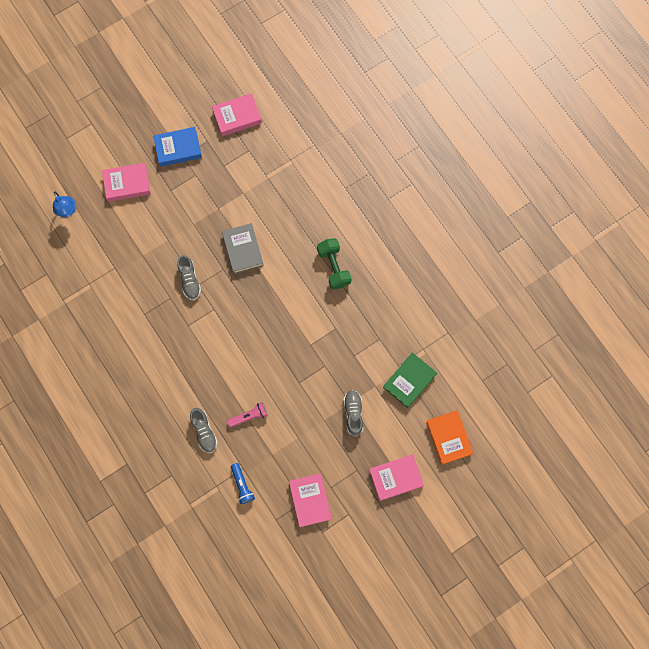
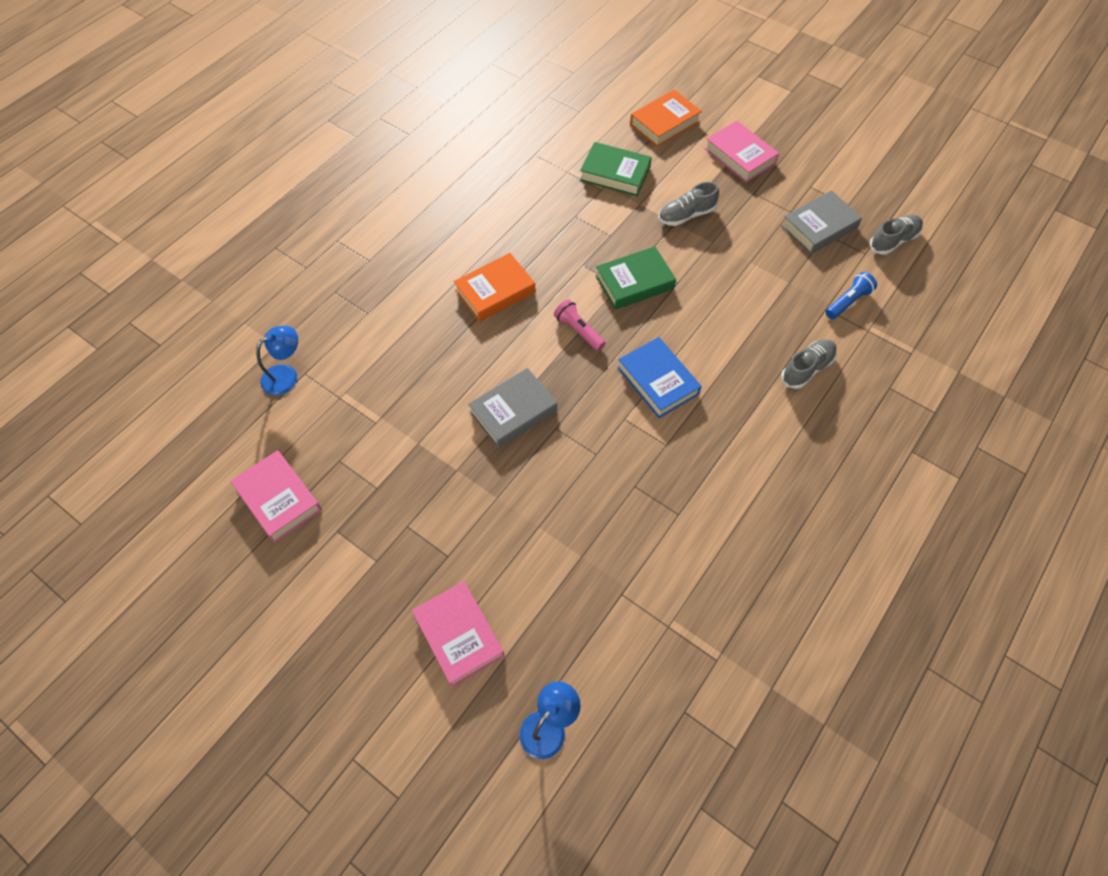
camera: 110 degrees left, 15 degrees down
(178, 148) = (364, 573): blue book -> blue book (658, 381)
(189, 280) = (593, 468): grey shoe -> grey shoe (893, 241)
(249, 416) = (754, 323): pink flashlight -> pink flashlight (579, 330)
(309, 355) = (634, 282): none -> green book
(310, 500) = (819, 227): pink book -> grey book
(316, 135) = (286, 375): none -> blue lamp
(334, 267) = (495, 291): green dumbbell -> orange book

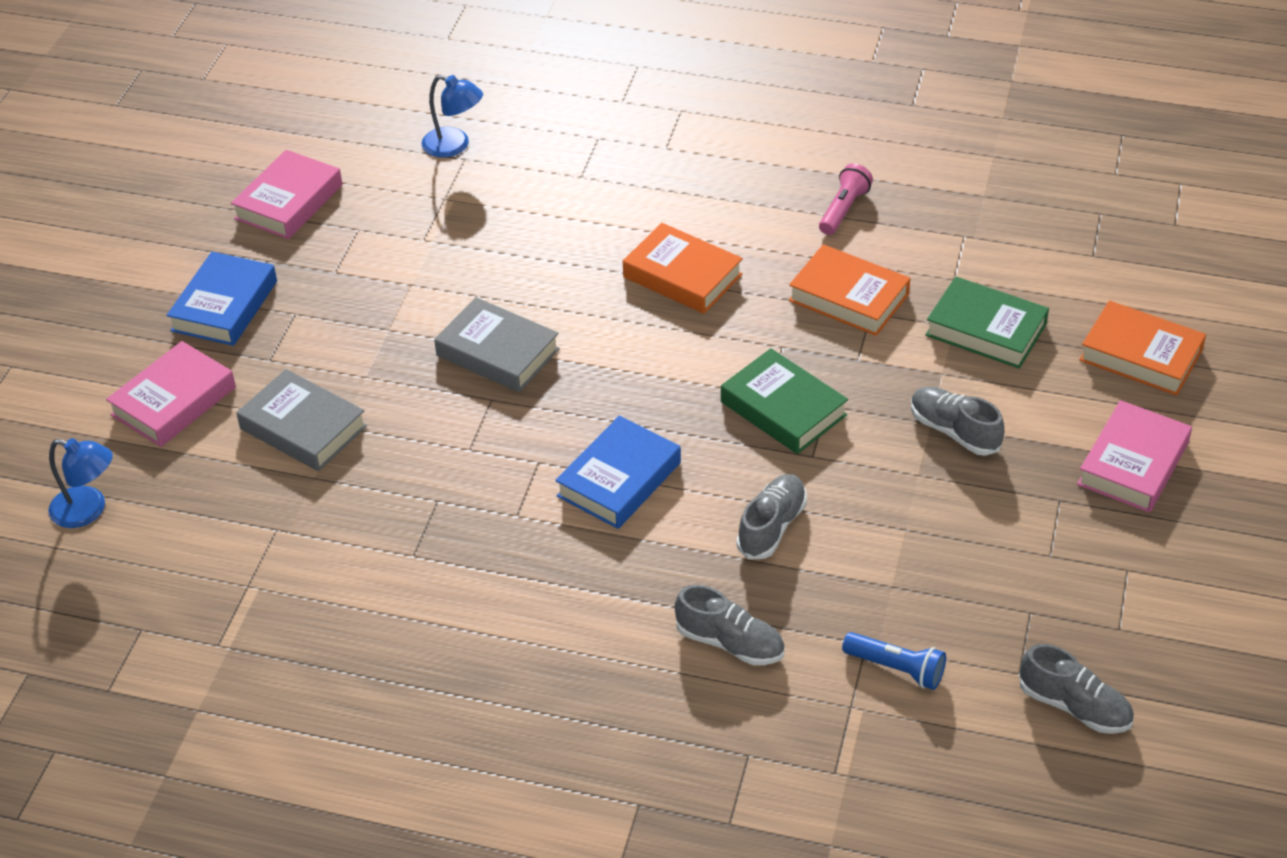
camera: 70 degrees right, 15 degrees down
(371, 573) = (224, 306): none -> blue book
(558, 221) = (848, 297): none -> orange book
(579, 330) = (662, 375): pink flashlight -> pink flashlight (843, 209)
(615, 174) = (986, 330): green book -> green book turned 60 degrees counterclockwise
(726, 320) = (771, 527): none -> grey shoe
(819, 227) = (1039, 599): grey book -> grey book (303, 427)

